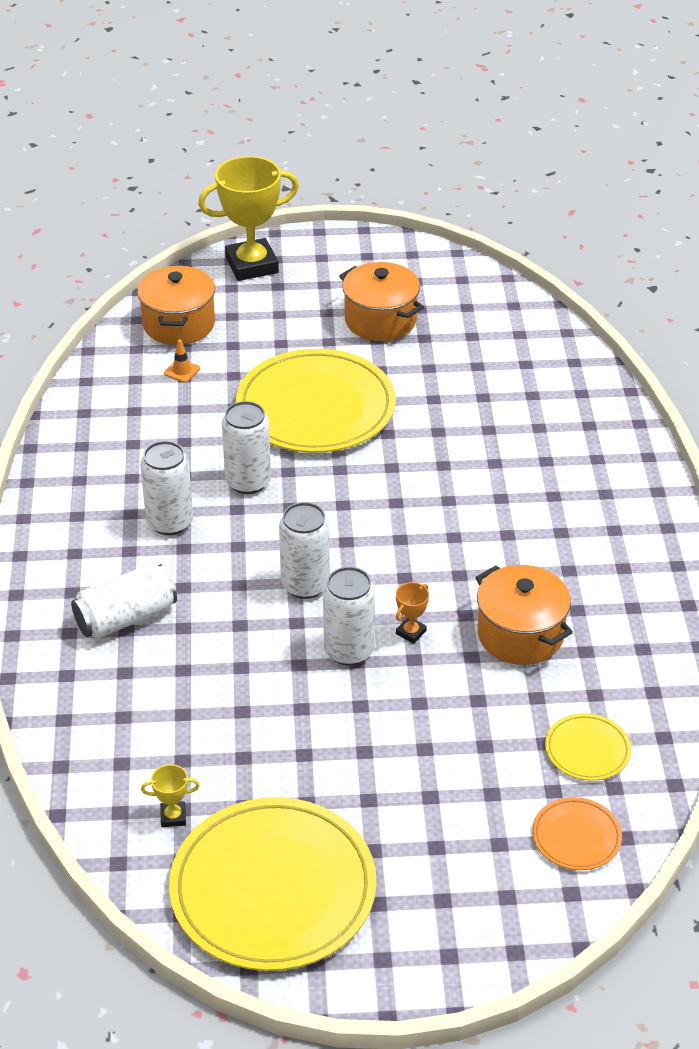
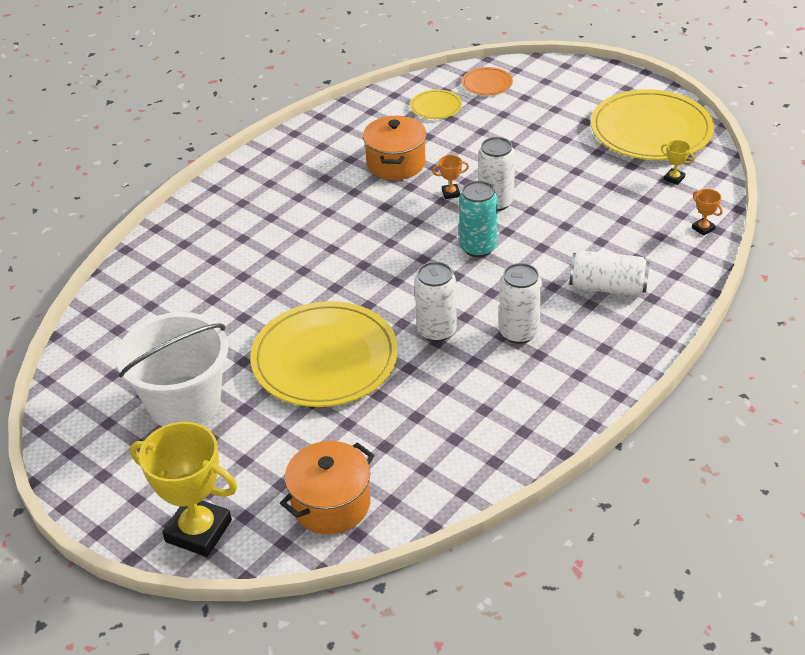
camera: 135 degrees left, 0 degrees up
(79, 757) = (703, 228): none -> orange trophy
(182, 371) = (380, 453): orange traffic cone -> none
(305, 585) = (478, 247): white can -> turquoise can
(380, 320) = (184, 402): orange pot -> white bucket

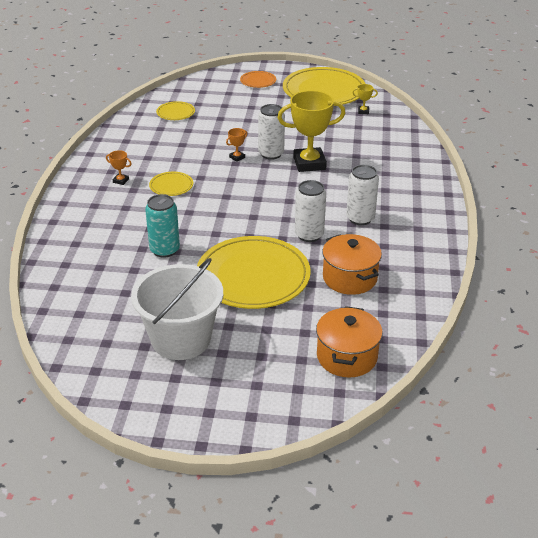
camera: 35 degrees left, 5 degrees down
(198, 531) = (275, 411): yellow trophy -> yellow trophy (309, 163)
(343, 206) = (171, 186): none -> yellow plate
(396, 163) = (182, 151): orange pot -> orange pot (349, 278)
(478, 247) = (286, 181): turquoise can -> turquoise can (164, 250)
(487, 83) = (196, 92): orange plate -> orange plate (258, 81)
(608, 287) = (386, 178): white can -> none
(703, 228) = (406, 132): orange trophy -> orange trophy (121, 181)

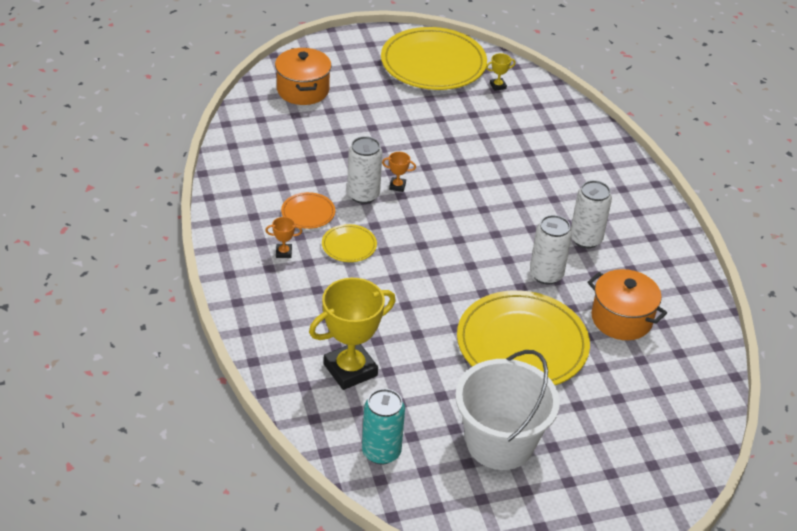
camera: 25 degrees left, 5 degrees up
(164, 250) = (403, 336): turquoise can -> turquoise can (381, 452)
(175, 113) = (277, 135): yellow plate -> none
(237, 157) = (397, 186): orange trophy -> orange trophy turned 75 degrees clockwise
(258, 81) = (345, 64): orange plate -> orange plate (308, 213)
(271, 154) = (433, 172): white can -> white can (363, 195)
(309, 163) = (485, 176): yellow trophy -> yellow trophy (350, 370)
(347, 357) = (676, 414): orange pot -> orange pot (303, 90)

